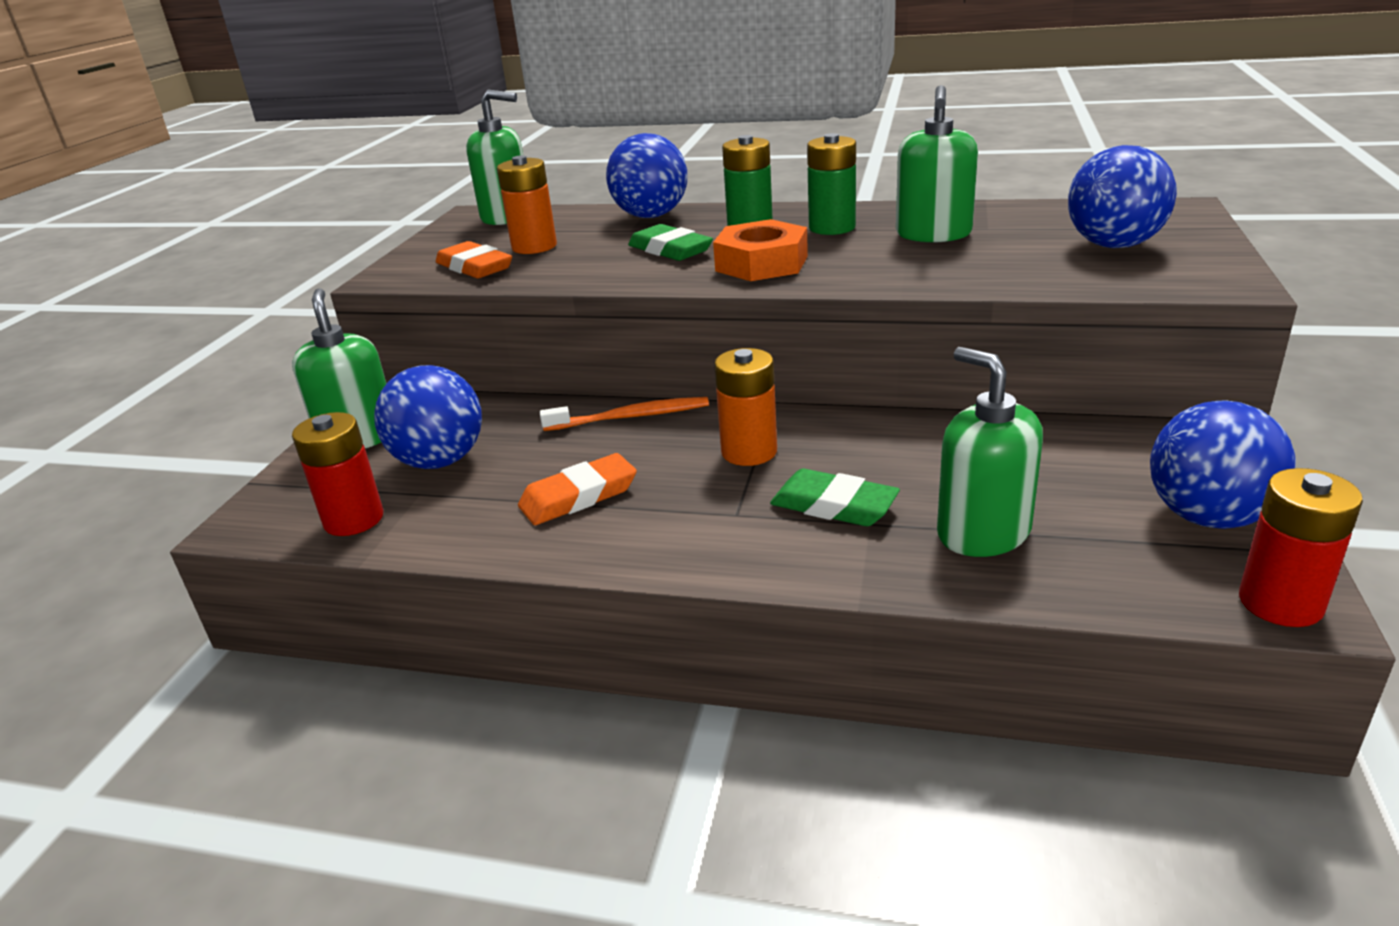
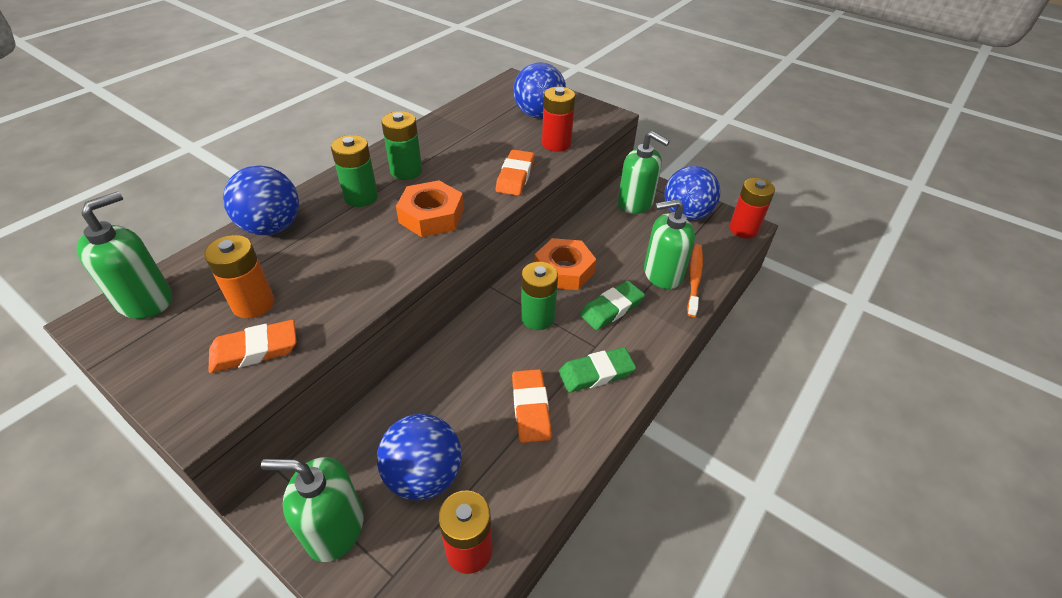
camera: 70 degrees left, 15 degrees up
(630, 417) = (452, 353): orange toothbrush -> orange toothbrush (694, 279)
(670, 250) = (357, 242): green eraser -> green eraser (596, 373)
(749, 452) = (537, 317): orange battery -> green battery
(874, 442) = (564, 270): none -> orange nut
(920, 276) = (515, 176): none -> orange eraser
(933, 234) = (462, 148): green soap dispenser -> green soap dispenser (635, 203)
(1055, 275) = (556, 144): none -> red battery

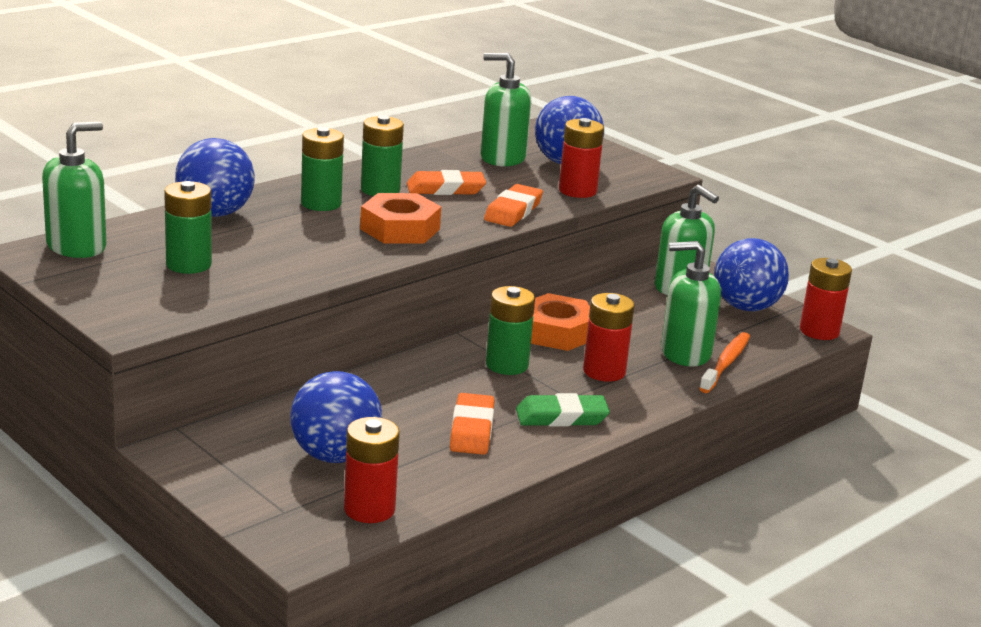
camera: 10 degrees right, 20 degrees down
(253, 304) = (188, 264): orange battery -> green battery
(255, 350) = (187, 295): orange eraser -> orange eraser (445, 189)
(334, 528) = (231, 473): green soap dispenser -> green soap dispenser (502, 158)
(611, 308) = (604, 371): green eraser -> red battery

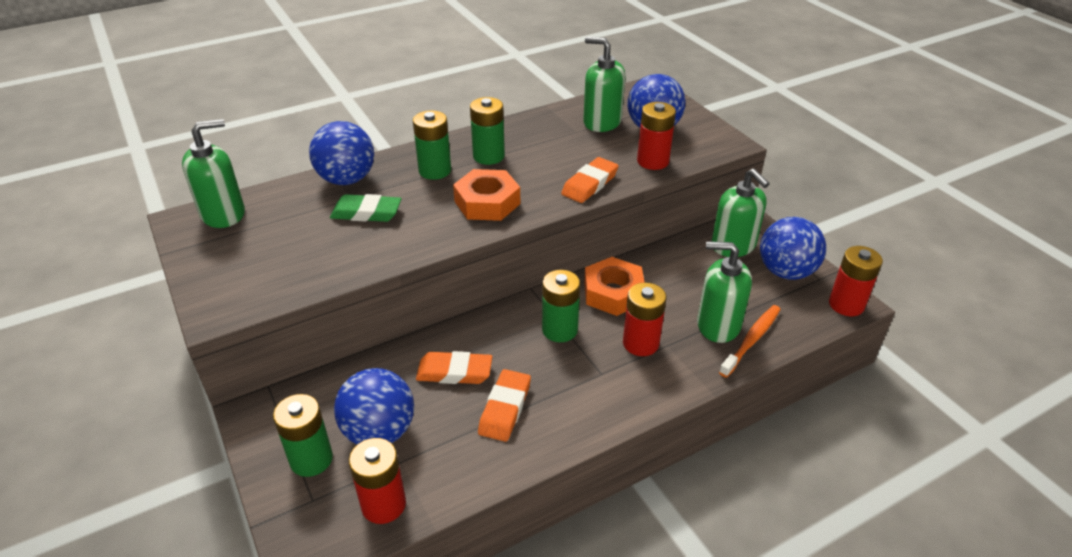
camera: 15 degrees right, 15 degrees up
(188, 264) = (299, 238): green battery -> green battery (311, 459)
(445, 189) = (542, 156): orange eraser -> orange eraser (454, 372)
(561, 417) = (587, 398): green eraser -> green eraser (366, 213)

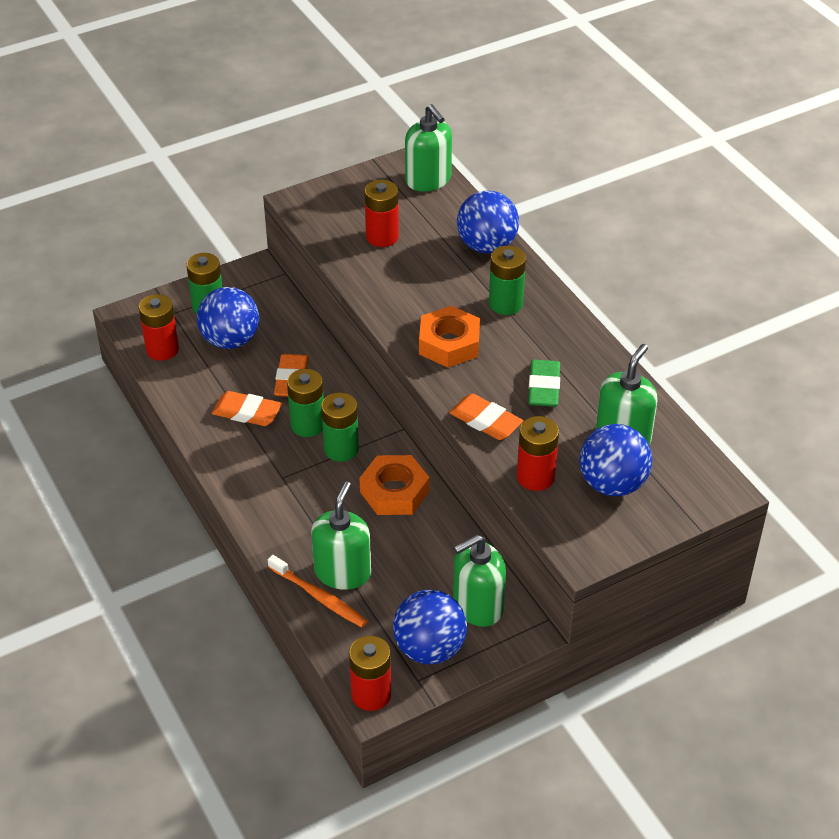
camera: 90 degrees right, 5 degrees up
(366, 213) = (431, 264): green eraser -> green eraser (543, 387)
(488, 156) = (536, 342): green battery -> green battery (308, 425)
(640, 343) = (319, 508): red battery -> red battery (382, 237)

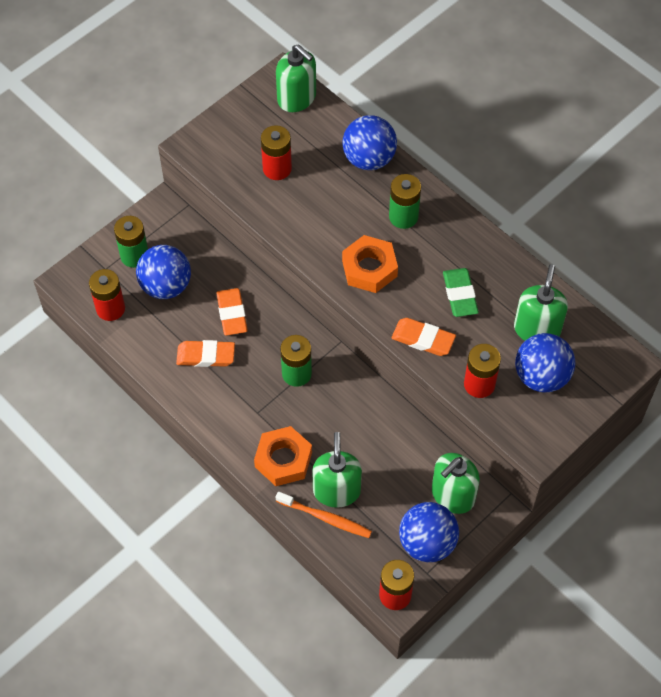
camera: 15 degrees left, 15 degrees up
(308, 425) = (261, 356): green battery -> none
(394, 491) = (353, 404): orange nut -> orange nut (283, 460)

